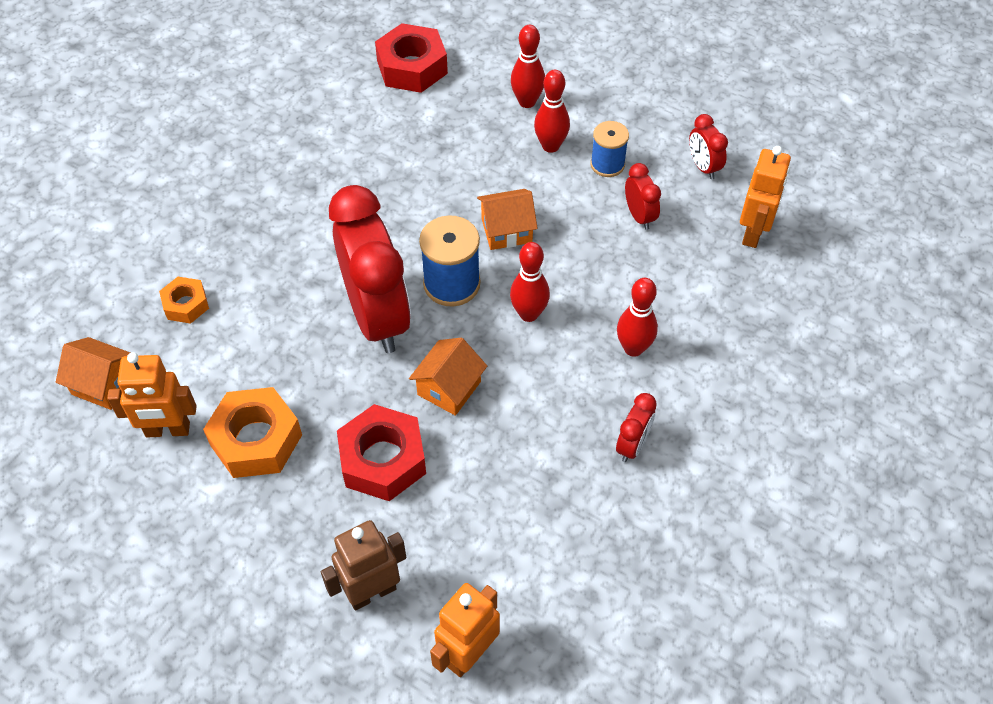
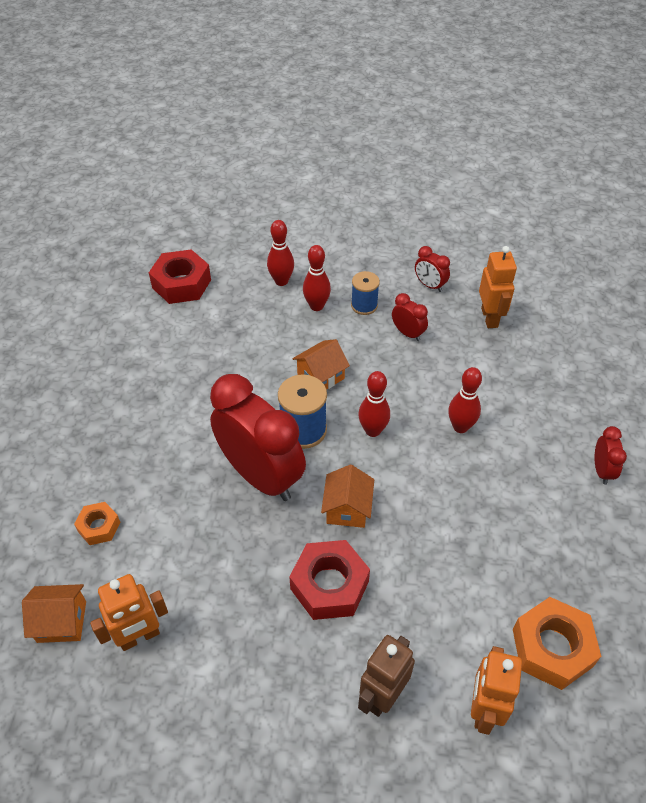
camera: 25 degrees left, 5 degrees down
(256, 440) = (219, 613): orange nut -> orange nut (552, 648)
(632, 445) = (502, 496): red clock -> red clock (602, 470)

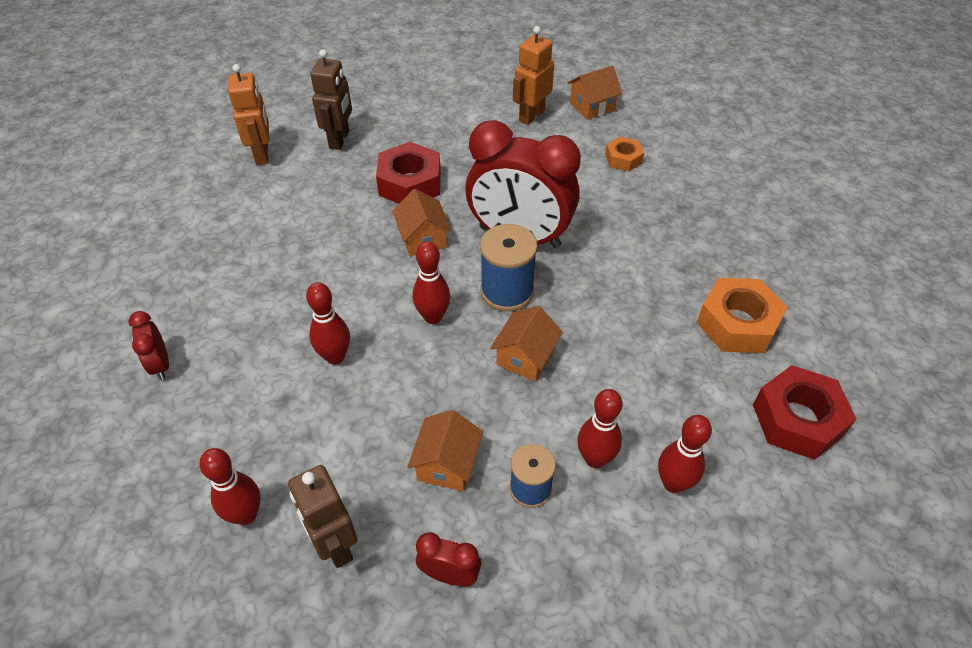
camera: 155 degrees right, 0 degrees up
(408, 333) = (447, 464): red clock -> orange house
(490, 318) = (334, 545): orange robot -> brown robot
(541, 349) = (246, 514): none -> red bowling pin
(552, 648) = (211, 202): orange nut -> orange nut (737, 323)

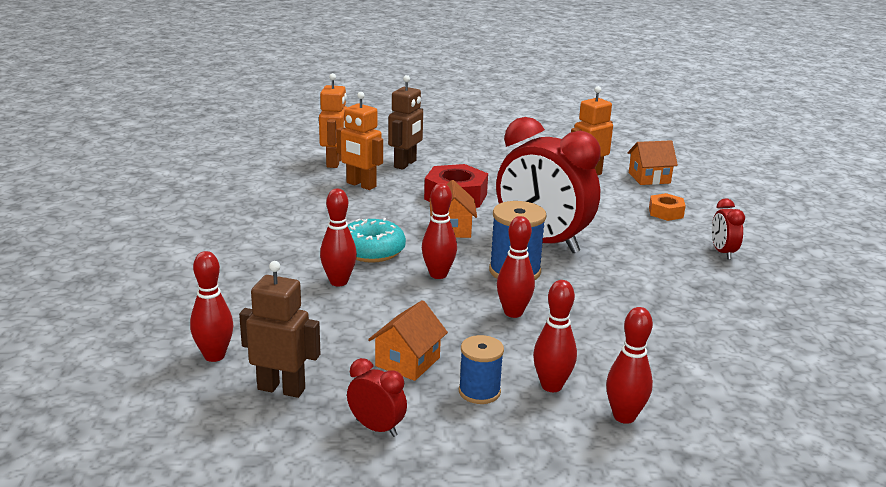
camera: 15 degrees right, 25 degrees down
(160, 364) = (189, 260): red clock -> red clock (722, 252)
(304, 187) = (361, 185): none -> orange robot
(334, 545) = (281, 389): brown robot -> brown robot turned 120 degrees clockwise
(352, 296) = (372, 251): none -> turquoise donut
(525, 357) = (513, 313): orange house -> red bowling pin
(737, 323) = (737, 329): orange nut -> none
(797, 419) = (776, 401): red nut -> none

